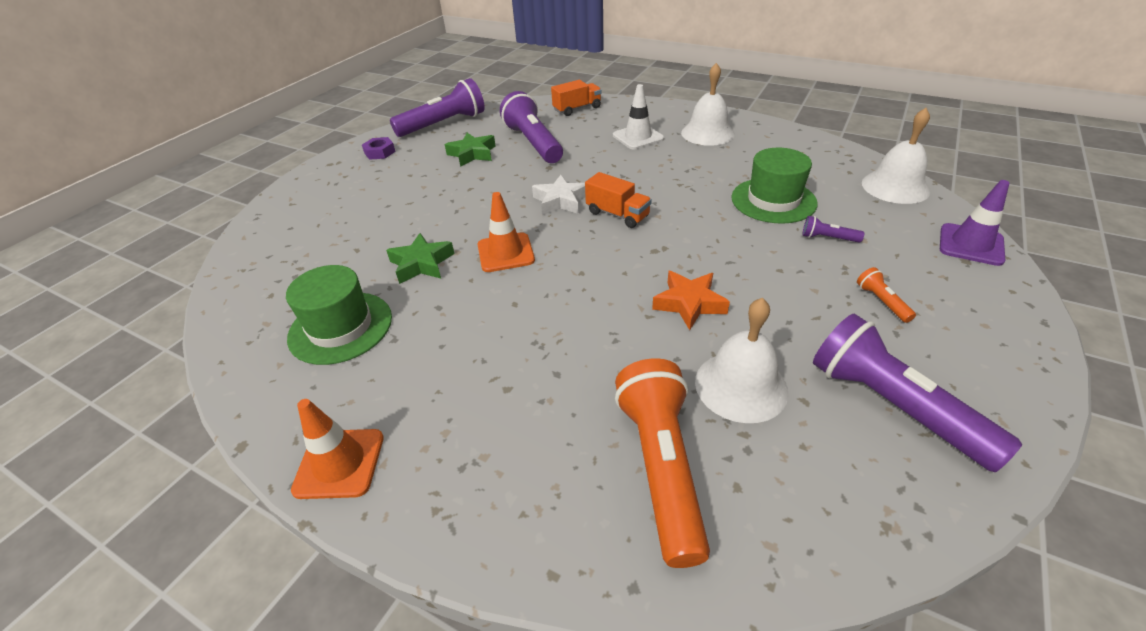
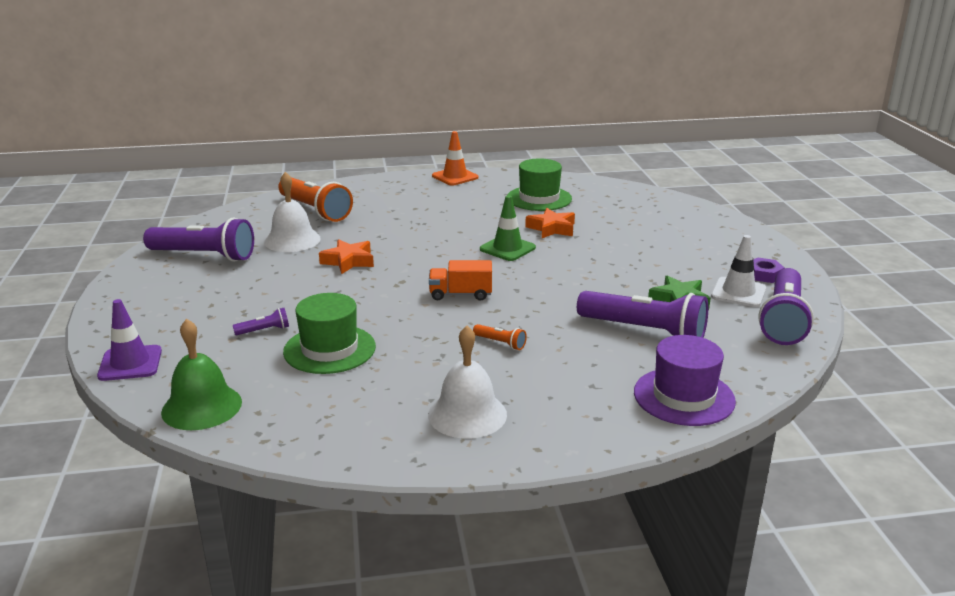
camera: 140 degrees right, 15 degrees down
(421, 264) = (551, 228): green star -> orange star
(505, 253) = (507, 248): orange traffic cone -> green traffic cone
(560, 201) = (523, 289): white star -> none
(577, 109) = (684, 396): orange truck -> purple hat
(638, 137) = (544, 378): white traffic cone -> white traffic cone (738, 292)
(881, 302) = (212, 299): orange flashlight -> orange flashlight (500, 343)
(895, 187) = (202, 407): white bell -> green bell

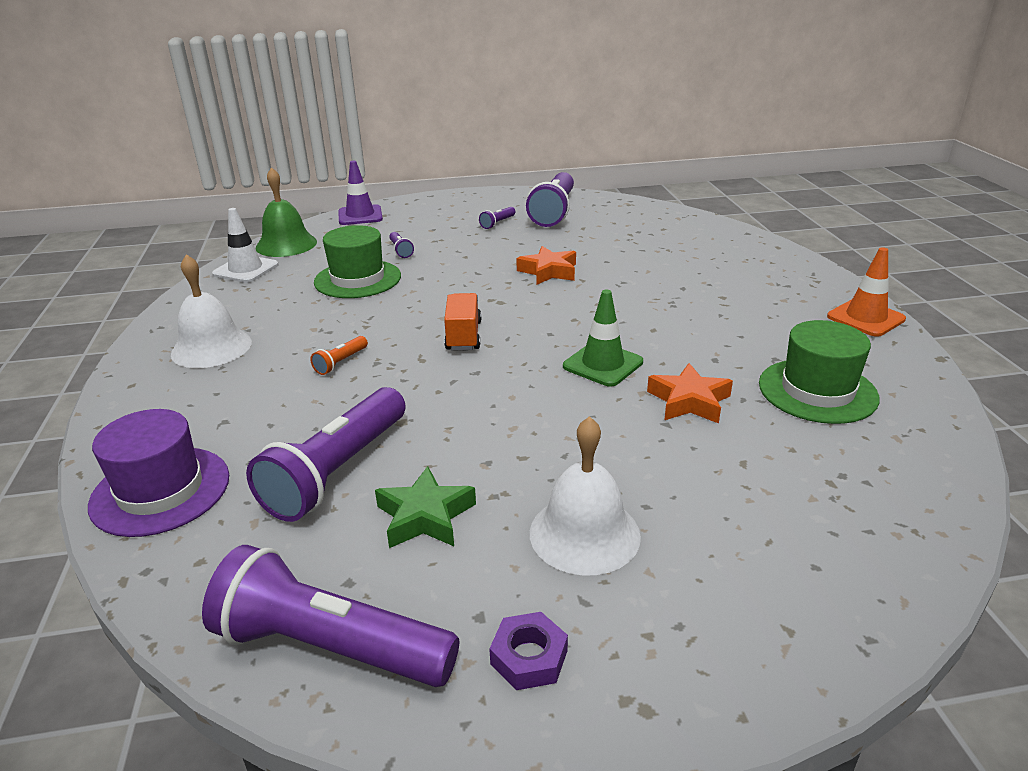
camera: 90 degrees right, 5 degrees up
(216, 282) = (497, 223): none -> purple flashlight
(292, 240) = (598, 241): white bell -> white bell (584, 533)
(315, 210) = (685, 244): orange flashlight -> none
(738, 292) = (449, 599): white traffic cone -> white traffic cone (246, 269)

